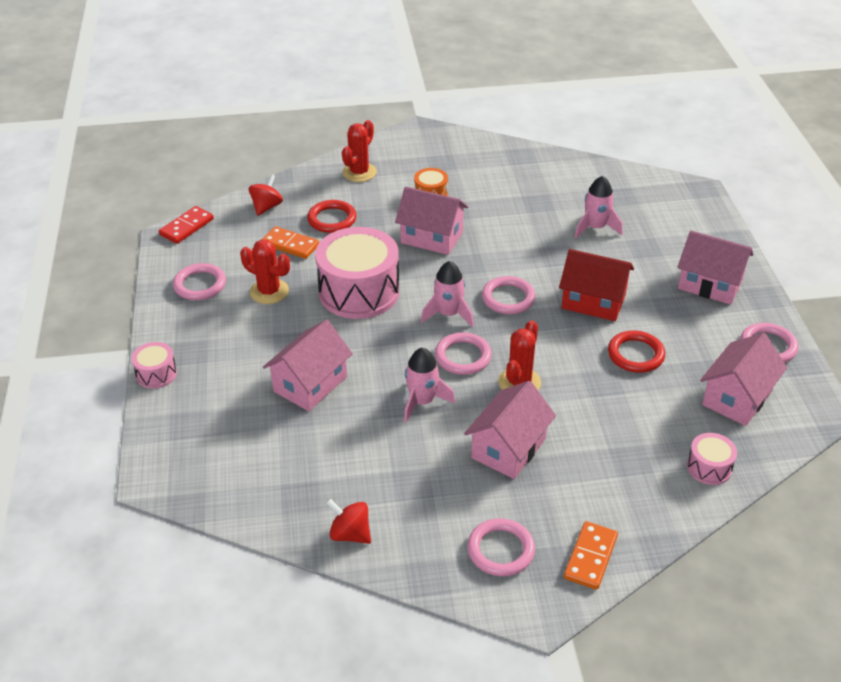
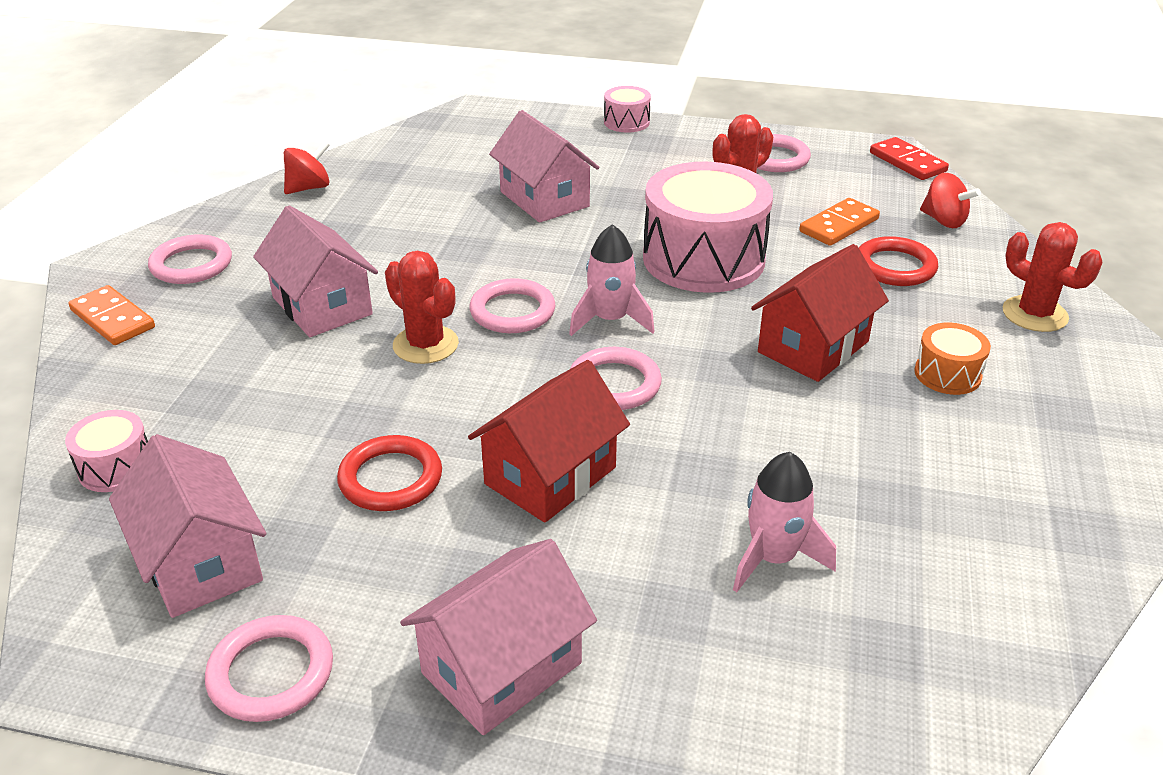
camera: 110 degrees right, 5 degrees down
(422, 402) = (454, 264): pink rocket -> none
(432, 237) = (813, 347): pink house -> red house

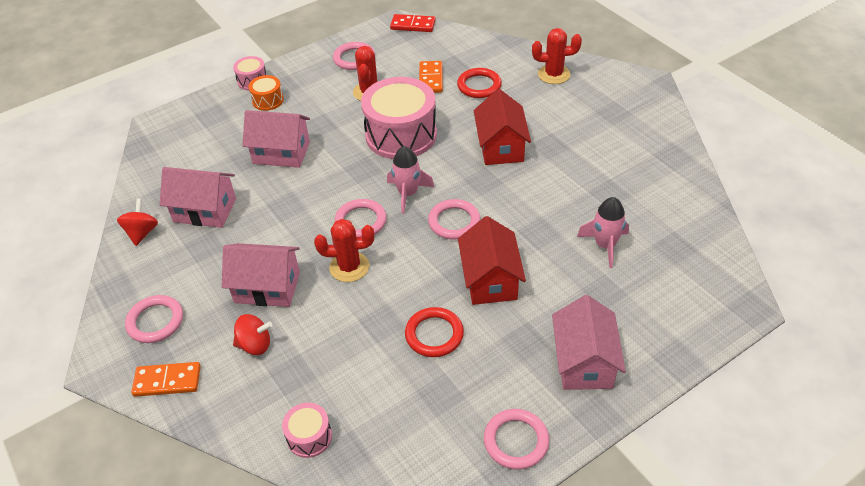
camera: 45 degrees left, 10 degrees up
(200, 562) = (419, 434): pink house -> pink house (205, 210)
(944, 221) = (467, 49): red spinning top -> red spinning top (255, 345)
(947, 374) = (560, 124): orange drum -> orange drum (268, 100)

